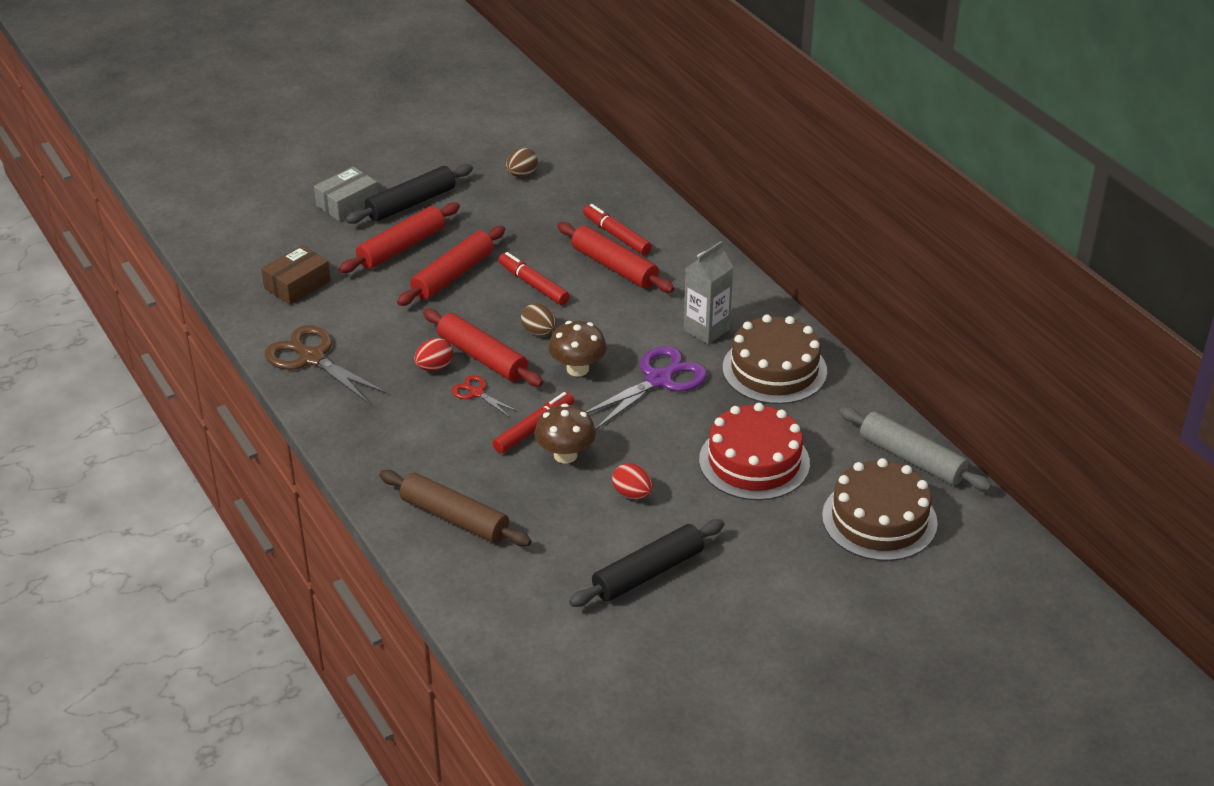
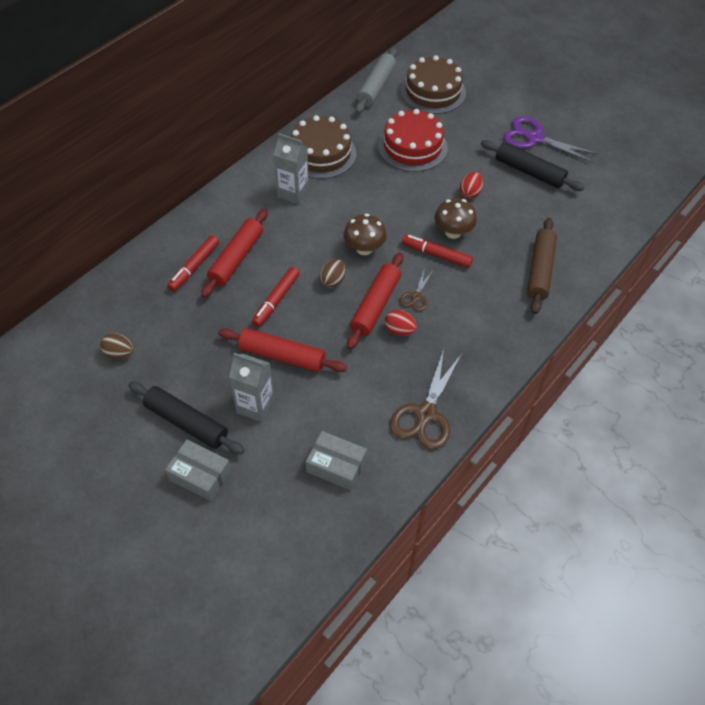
camera: 110 degrees left, 15 degrees up
(297, 285) = (336, 465): brown box -> grey box
(401, 247) = (255, 406): red rolling pin -> grey carton
(476, 393) = (416, 297): red scissors -> brown scissors
(659, 379) = (356, 205): purple scissors -> purple scissors (534, 138)

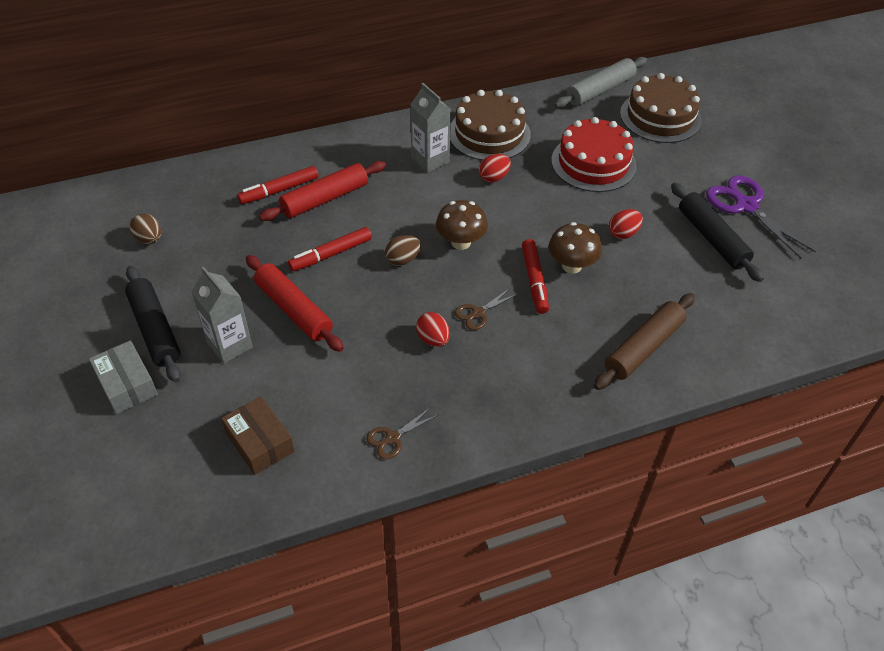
camera: 30 degrees right, 5 degrees down
(336, 465) = (260, 442): grey box -> brown box
(350, 188) = (493, 177): none -> red egg
(375, 305) = (428, 303): red rolling pin -> none
(425, 415) = (392, 438): brown scissors -> brown scissors, size x0.51
(436, 255) = (534, 281): red marker -> red marker turned 150 degrees counterclockwise

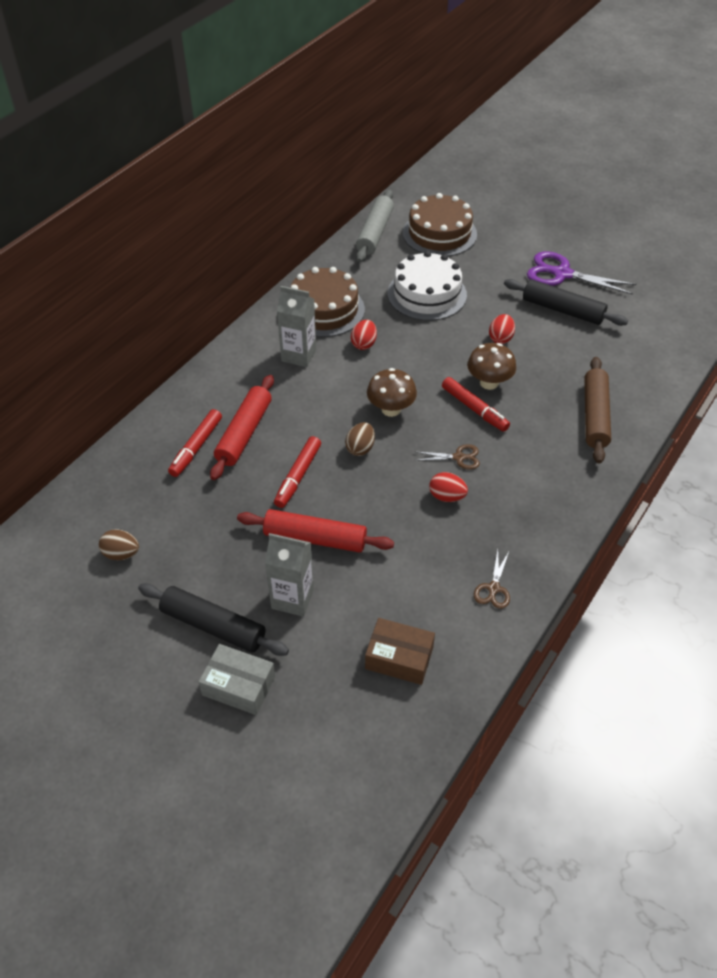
camera: 35 degrees left, 0 degrees up
(478, 313) = (459, 457): brown scissors -> brown scissors turned 105 degrees counterclockwise
(593, 163) = (427, 294): red cake -> white cake

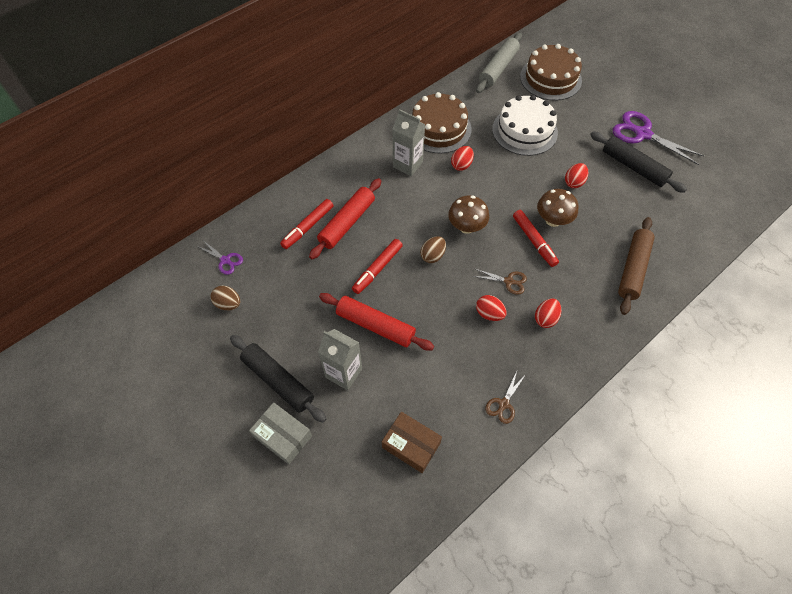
camera: 15 degrees right, 10 degrees up
(102, 506) = (225, 260): none -> purple scissors
(513, 488) = (545, 318): none -> red egg

